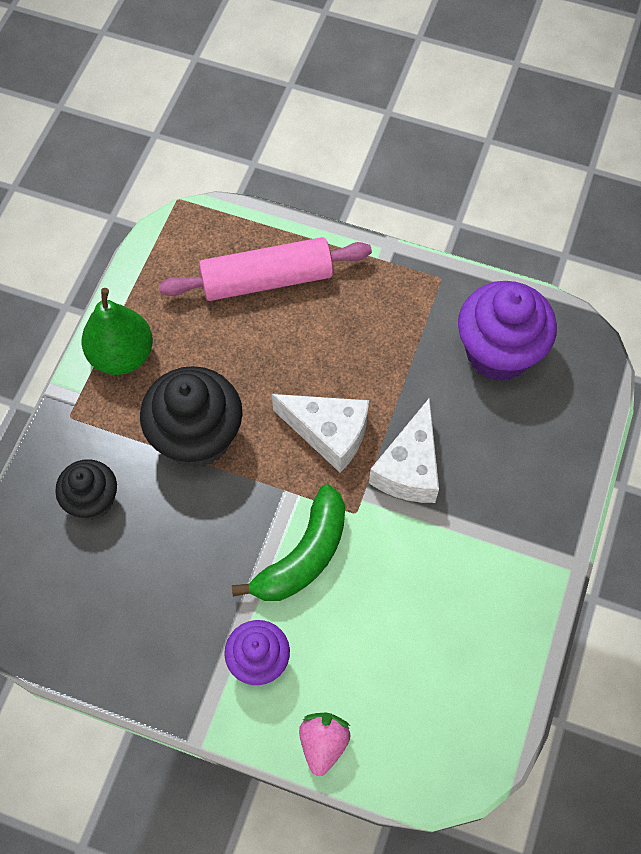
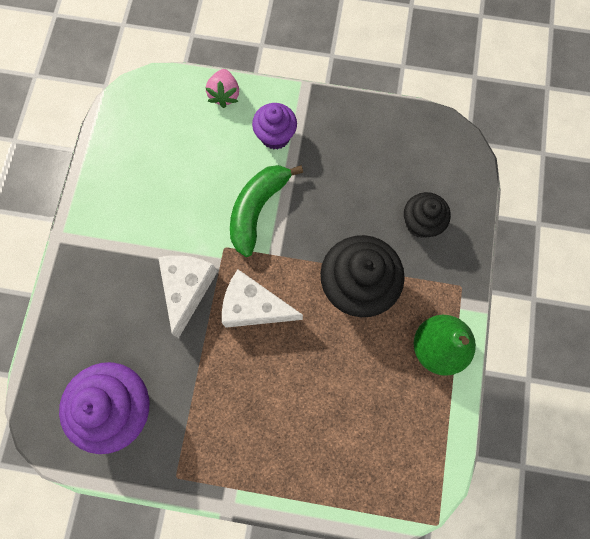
camera: 170 degrees right, 10 degrees up
(267, 279) = (333, 446): pink rolling pin -> none

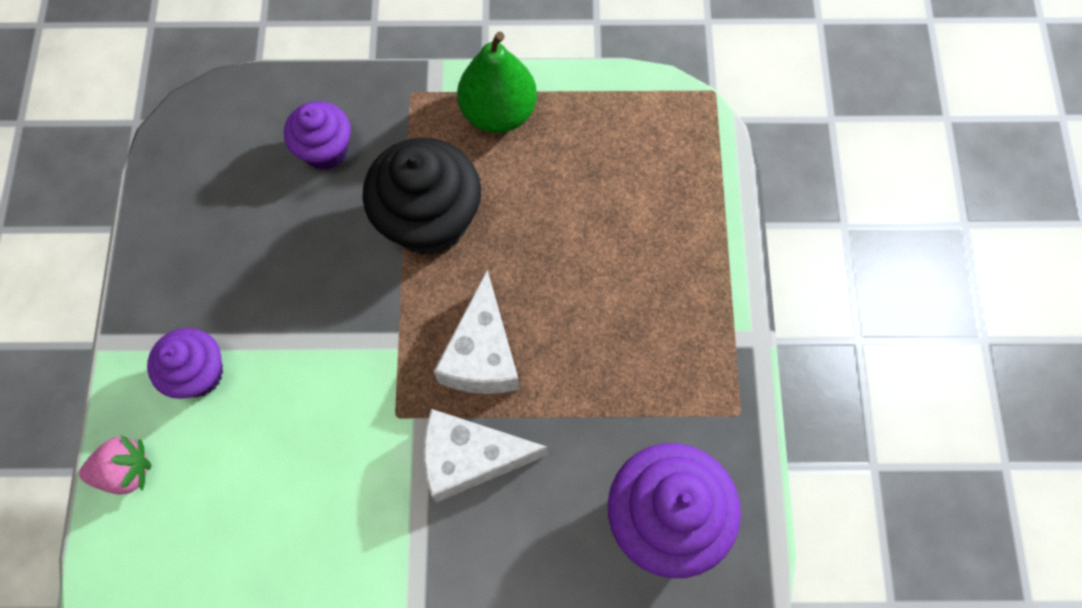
camera: 100 degrees left, 5 degrees down
(257, 209) = (328, 378): green banana -> none
(420, 223) = (325, 150): black cupcake -> purple cupcake

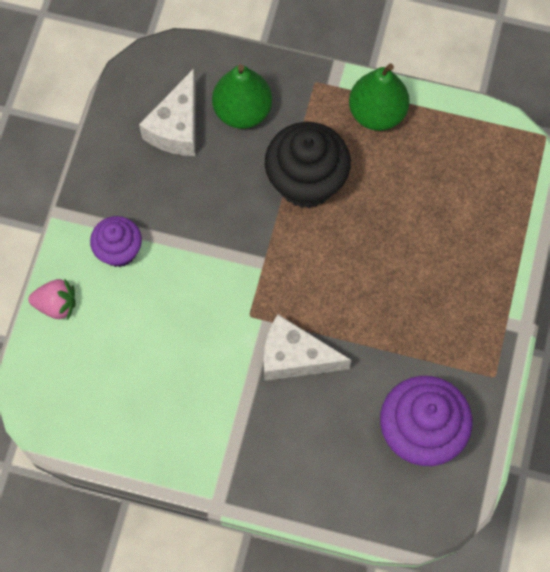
camera: 15 degrees right, 0 degrees up
(325, 150) = (242, 111): purple cupcake -> green pear
(482, 354) = (321, 288): white cheese -> white cheese (177, 127)

